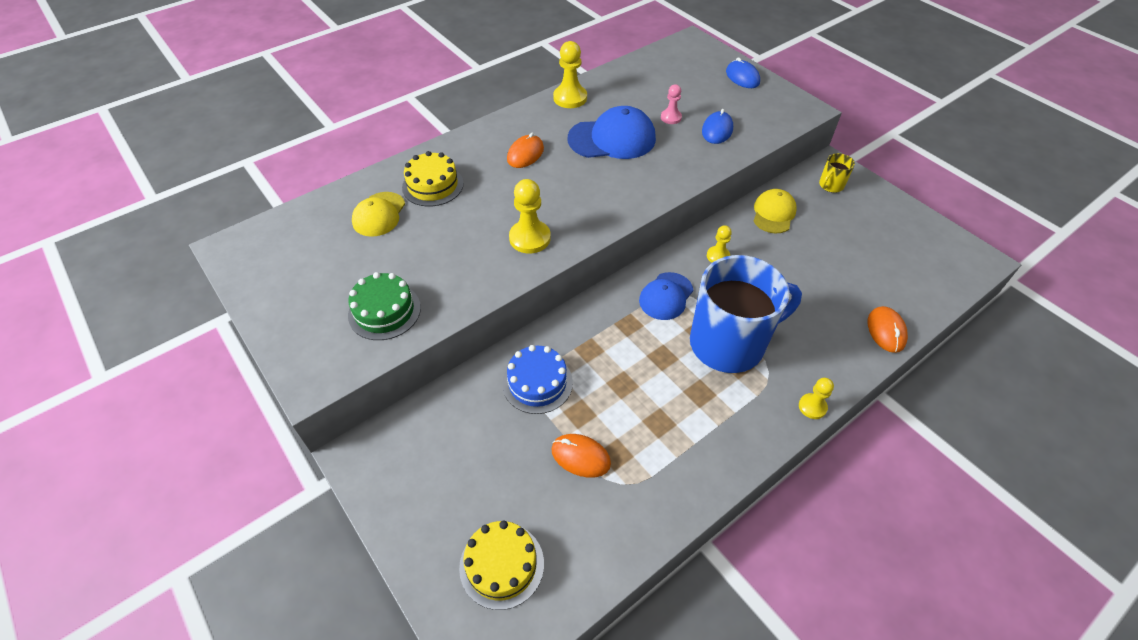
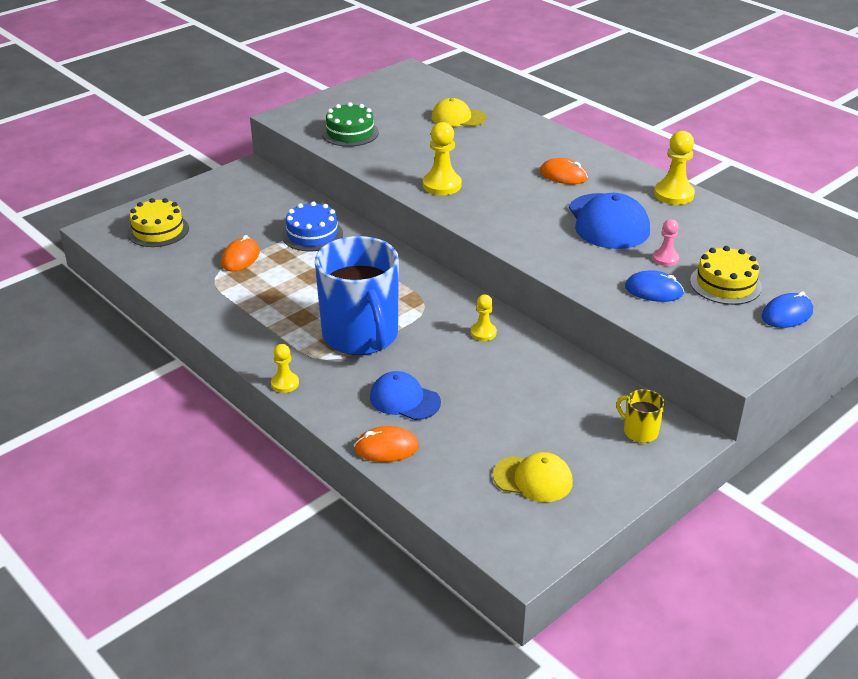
camera: 85 degrees right, 15 degrees down
(433, 185) = (502, 136): yellow cake -> yellow cake (725, 284)
(666, 296) = (419, 299): blue cap -> blue cap (404, 400)
(773, 213) = (566, 377): yellow cap -> yellow cap (533, 479)

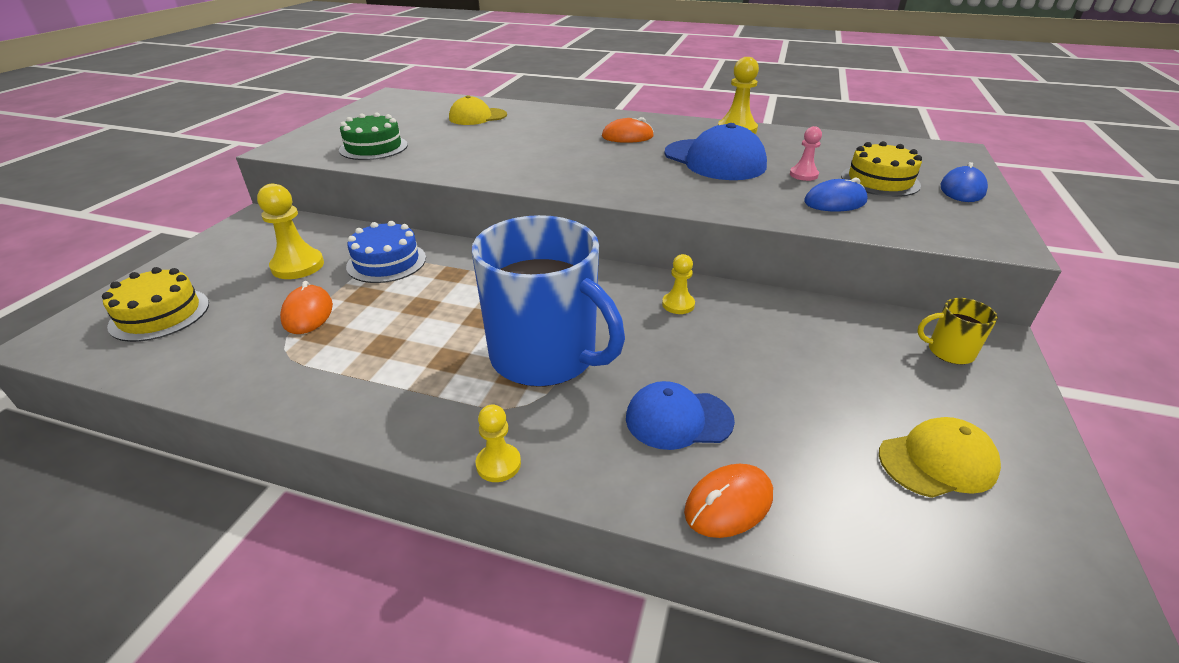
camera: 30 degrees left, 0 degrees up
(442, 185) = (520, 168): yellow pawn -> yellow pawn (298, 266)

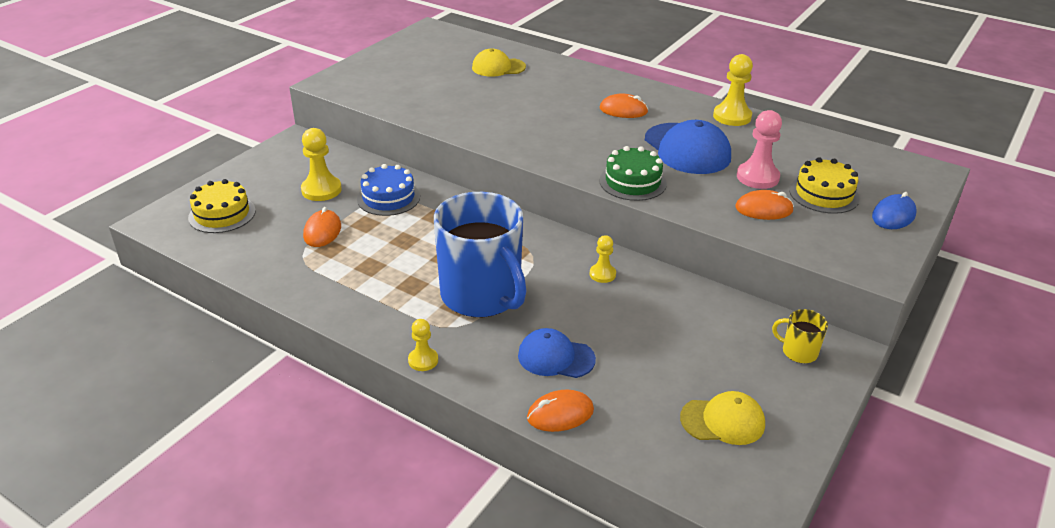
camera: 15 degrees right, 0 degrees up
(373, 147) = (399, 92): green cake -> green cake (632, 182)
(803, 175) = (757, 177): pink pawn -> pink pawn, size x1.67
(835, 202) = (764, 209): blue mouse -> orange mouse

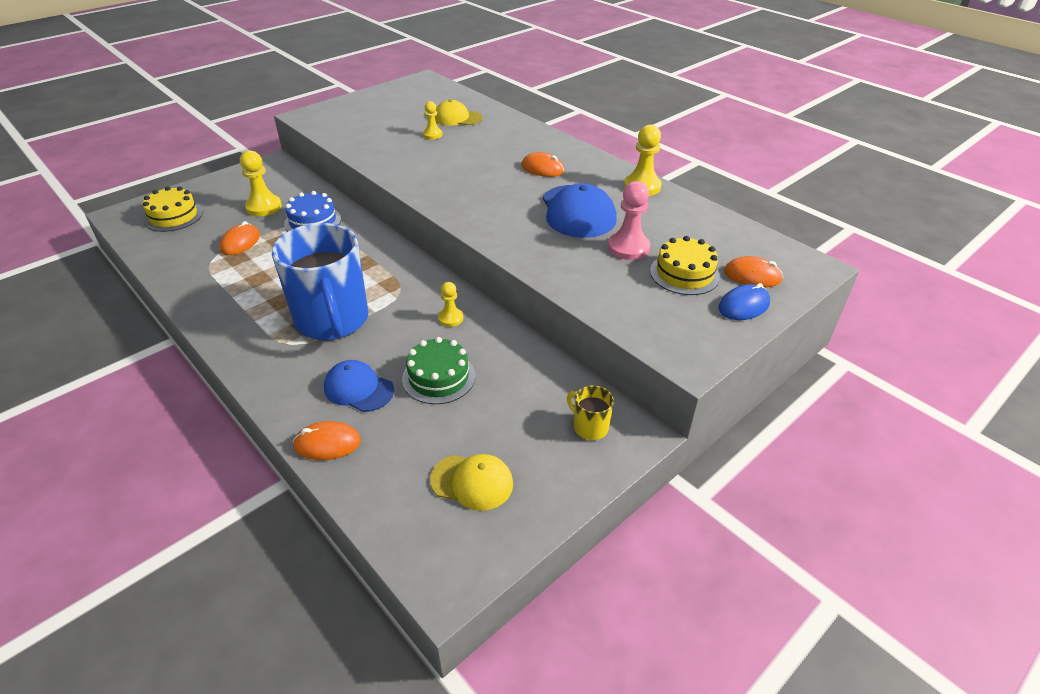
camera: 15 degrees right, 5 degrees up
(423, 360) = (244, 370): yellow pawn -> yellow pawn (432, 135)
(632, 182) = (505, 235): green cake -> green cake (438, 377)
(764, 209) = (613, 279): orange mouse -> orange mouse (752, 276)

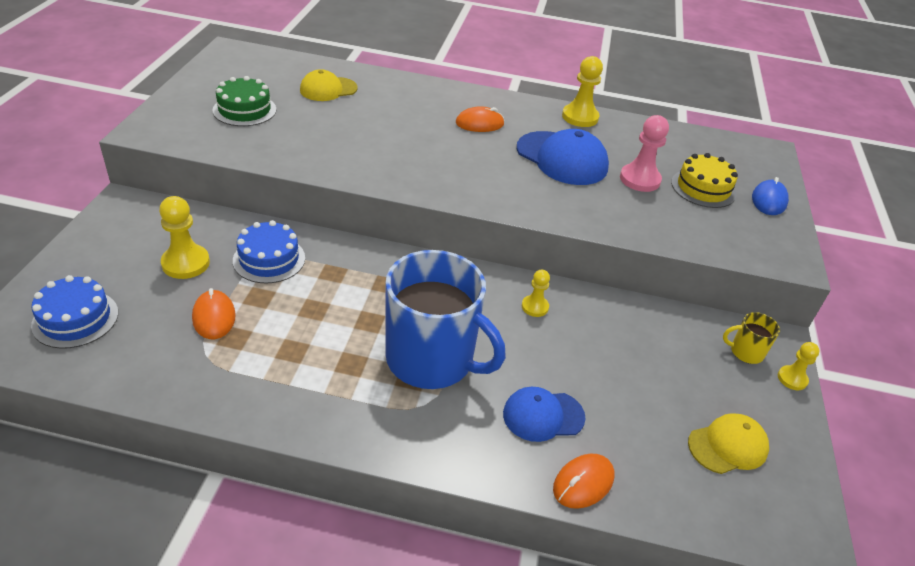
camera: 40 degrees left, 0 degrees up
(173, 216) = (75, 319): yellow cake -> blue cake
(432, 135) = (328, 116): yellow pawn -> yellow pawn (792, 379)
(438, 377) = (593, 368): green cake -> green cake (244, 110)
(752, 276) = (744, 172): orange mouse -> none

